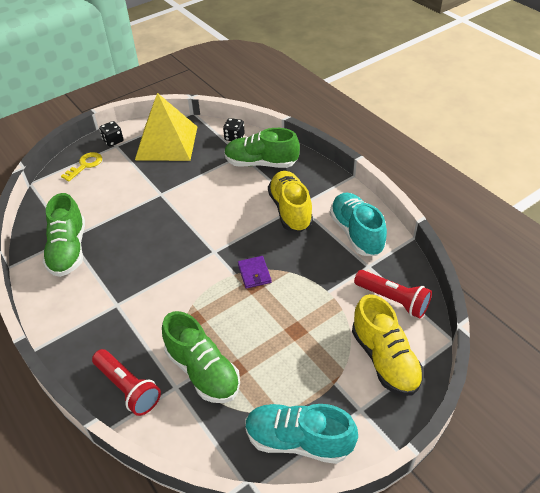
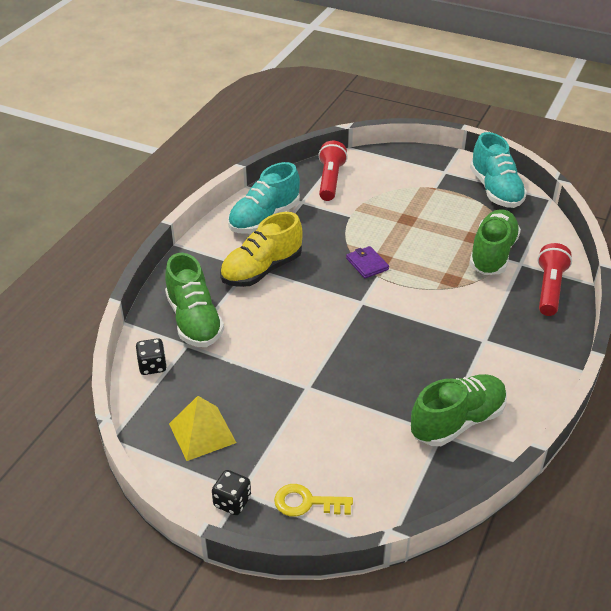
camera: 120 degrees left, 5 degrees down
(167, 143) = (202, 433): yellow pyramid -> yellow pyramid, size x0.59
(254, 273) = (367, 264): purple wallet -> purple wallet turned 75 degrees counterclockwise
(384, 359) = (392, 171): yellow shoe -> none

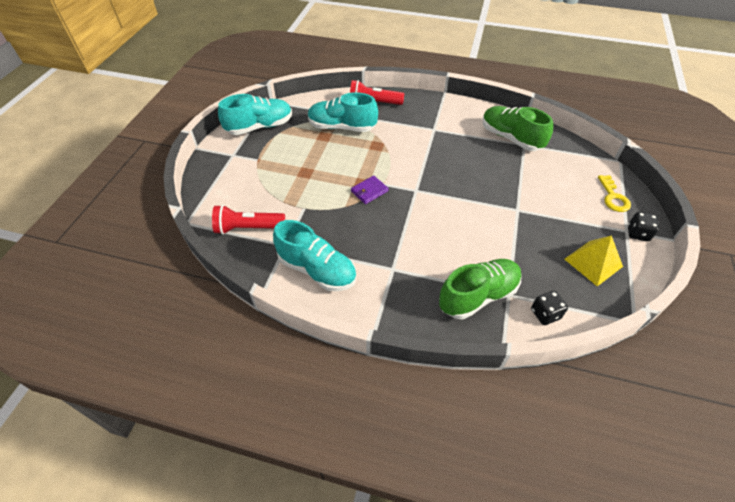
camera: 100 degrees left, 10 degrees up
(261, 270) = (395, 259): yellow shoe -> none
(492, 254) = (342, 127): green shoe -> turquoise shoe

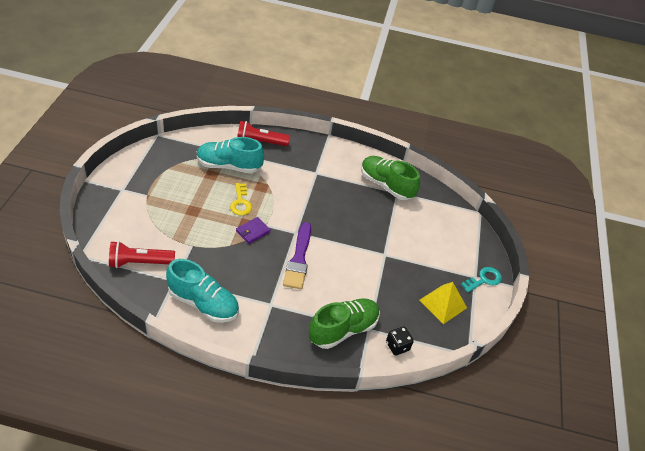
camera: 10 degrees left, 5 degrees down
(260, 127) = (148, 161): turquoise shoe -> none
(421, 218) = (298, 259): none -> purple brush
(613, 197) = (468, 246): yellow key -> yellow key (241, 202)
(637, 233) = (484, 279): black dice -> turquoise key

